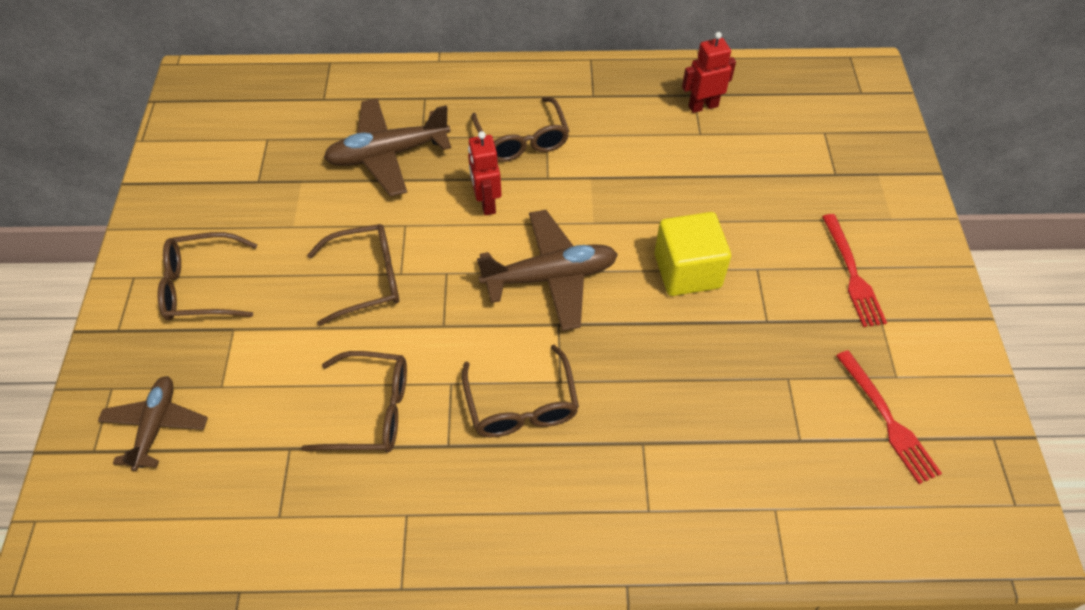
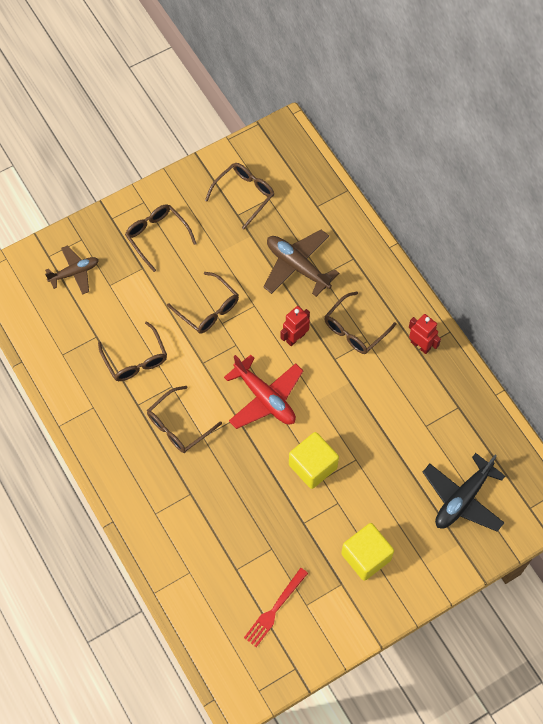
camera: 60 degrees right, 10 degrees up
(237, 161) = (244, 195): none -> brown glasses
(550, 277) = (265, 398): brown plane -> red plane
(703, 106) = (451, 417): red robot -> red robot (420, 345)
(818, 144) = (462, 498): none -> black plane
(852, 274) = (366, 556): red fork -> yellow cube

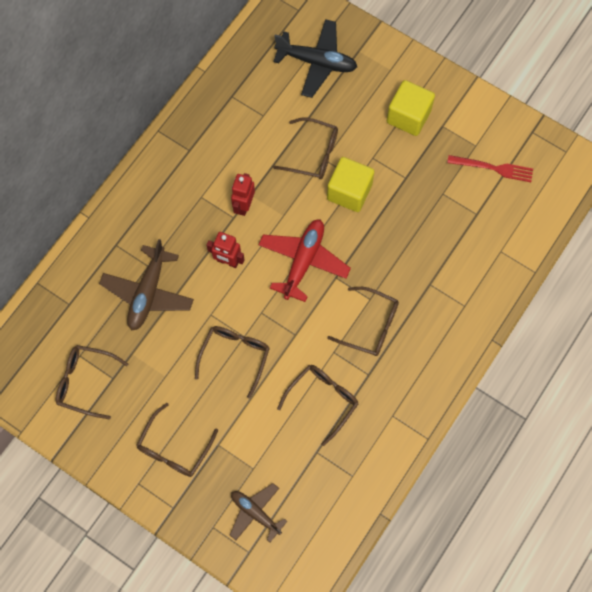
camera: 115 degrees left, 5 degrees up
(355, 329) = (194, 212): brown glasses -> brown glasses (313, 154)
(420, 345) = (184, 149): red robot -> red robot (244, 206)

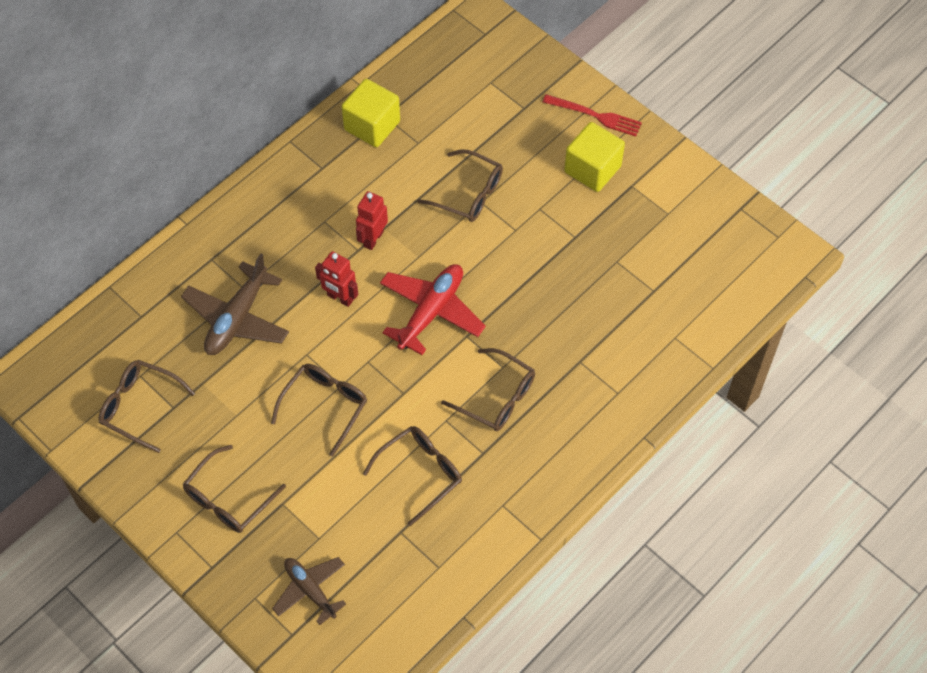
camera: 10 degrees right, 10 degrees down
(317, 62) = (494, 94): black plane -> none
(349, 192) = (503, 242): yellow cube -> yellow cube (372, 125)
(493, 168) = (684, 242): red fork -> red fork (595, 116)

